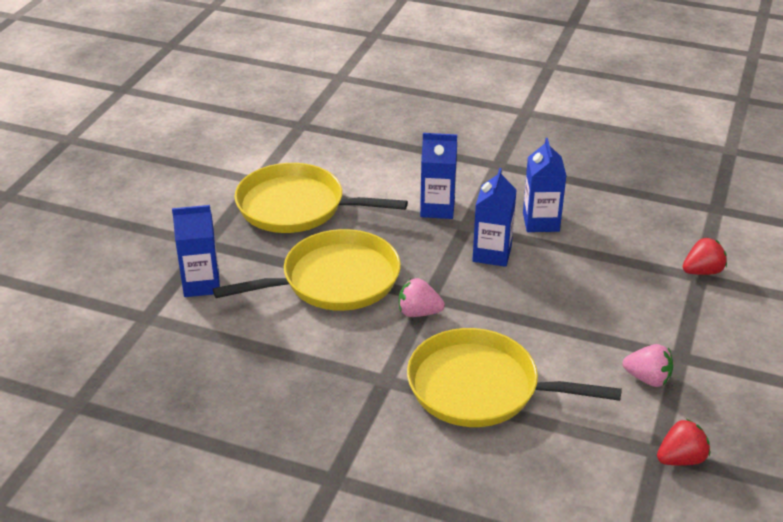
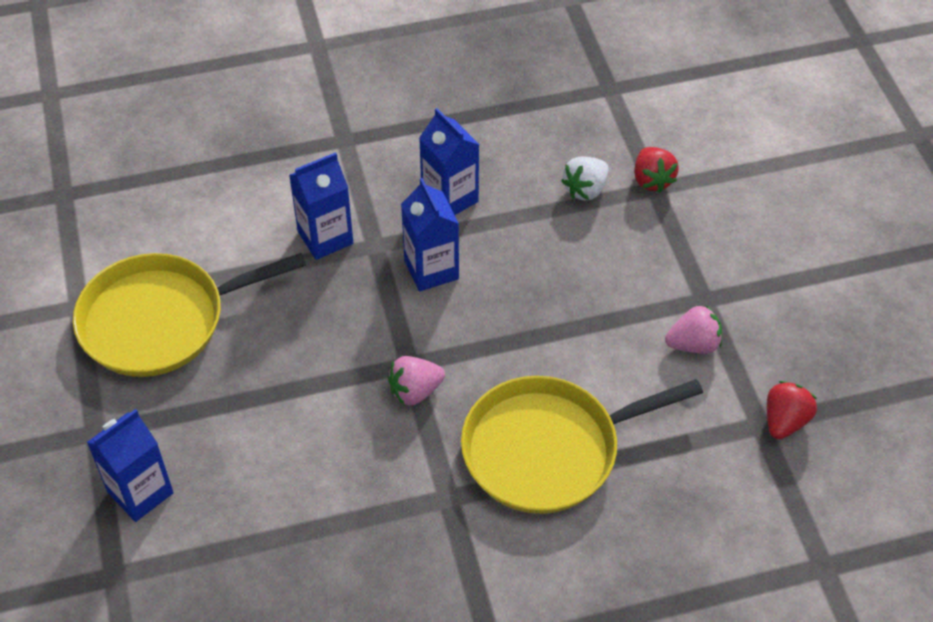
camera: 35 degrees left, 15 degrees up
(334, 280) = (290, 399): yellow pan -> none
(645, 256) = (585, 189): none -> white strawberry
(702, 271) = (652, 180): red strawberry -> red strawberry turned 135 degrees clockwise

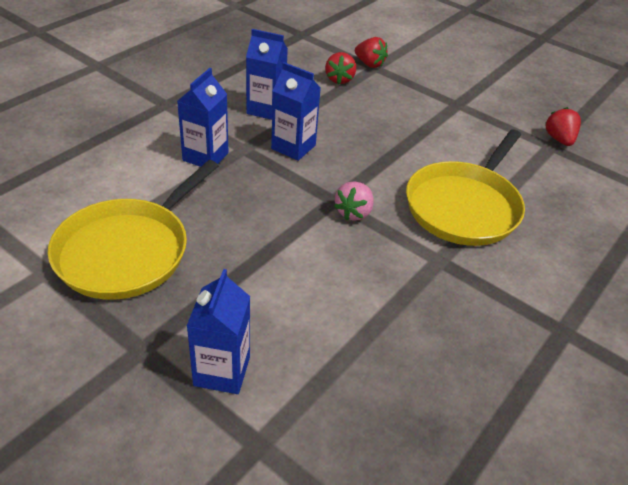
camera: 40 degrees left, 10 degrees down
(585, 189) = (339, 79): white strawberry -> red strawberry
(693, 344) = (476, 125): pink strawberry -> none

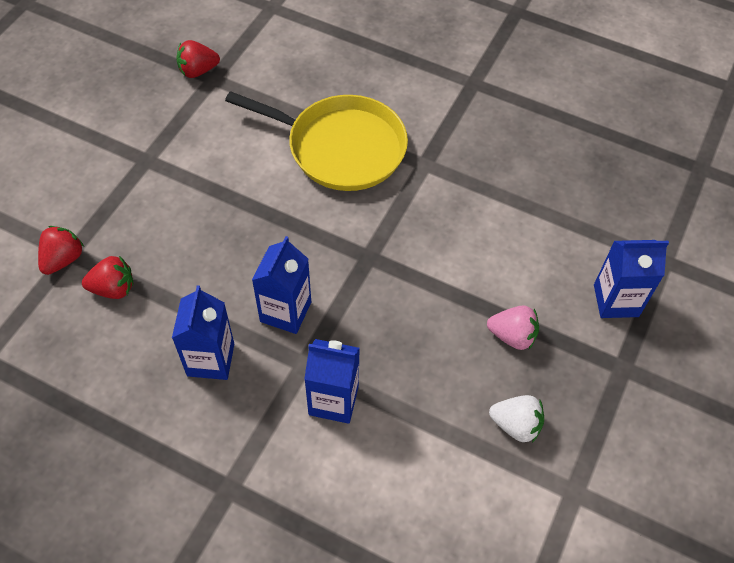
camera: 100 degrees left, 15 degrees up
(127, 251) = (516, 425): yellow pan -> white strawberry
(354, 212) = (383, 236): pink strawberry -> pink strawberry (512, 336)

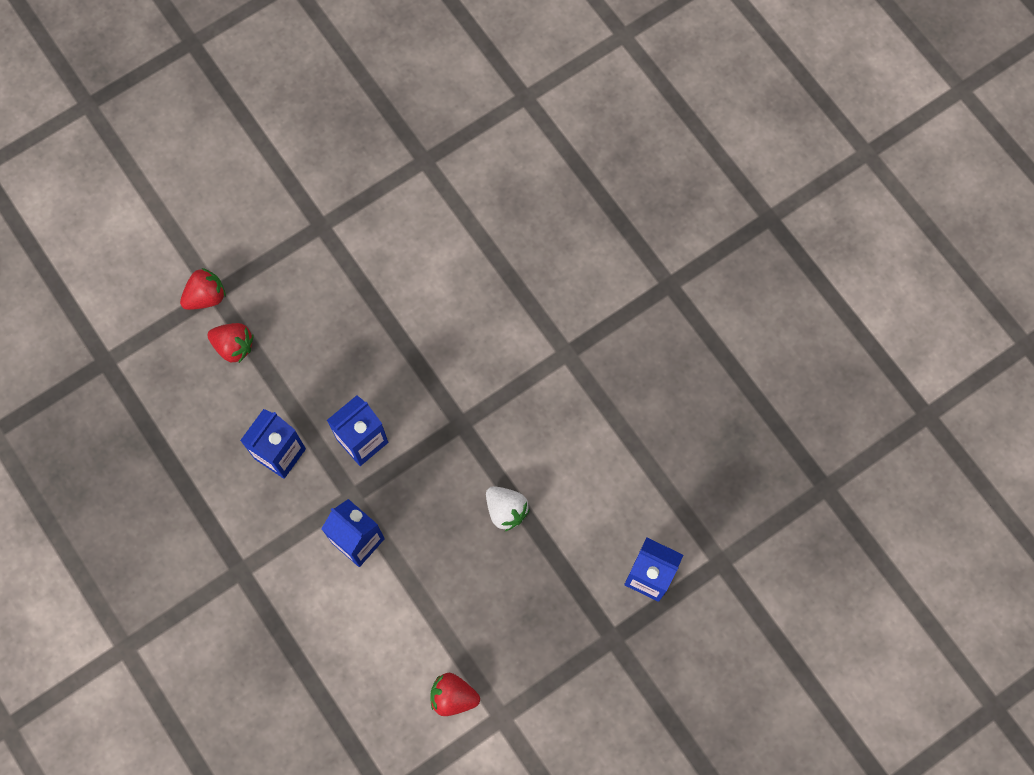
camera: 30 degrees right, 15 degrees up
(198, 71) = (415, 145): red strawberry -> red strawberry (453, 696)
(340, 147) = (500, 297): yellow pan -> none
(512, 336) = (537, 561): pink strawberry -> none
(516, 425) = (490, 639): white strawberry -> white strawberry (506, 510)

